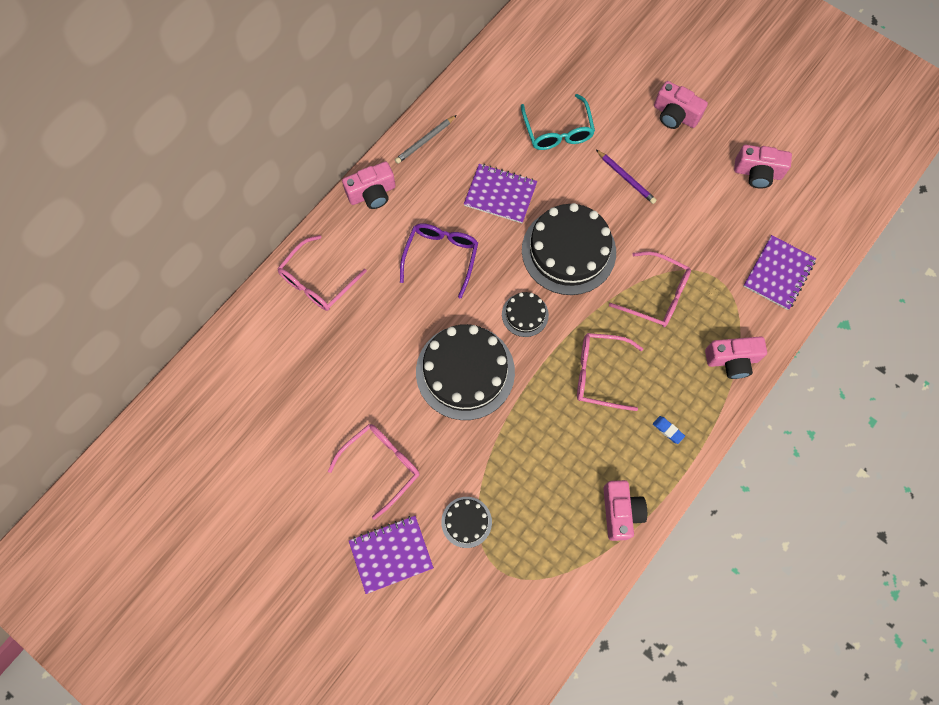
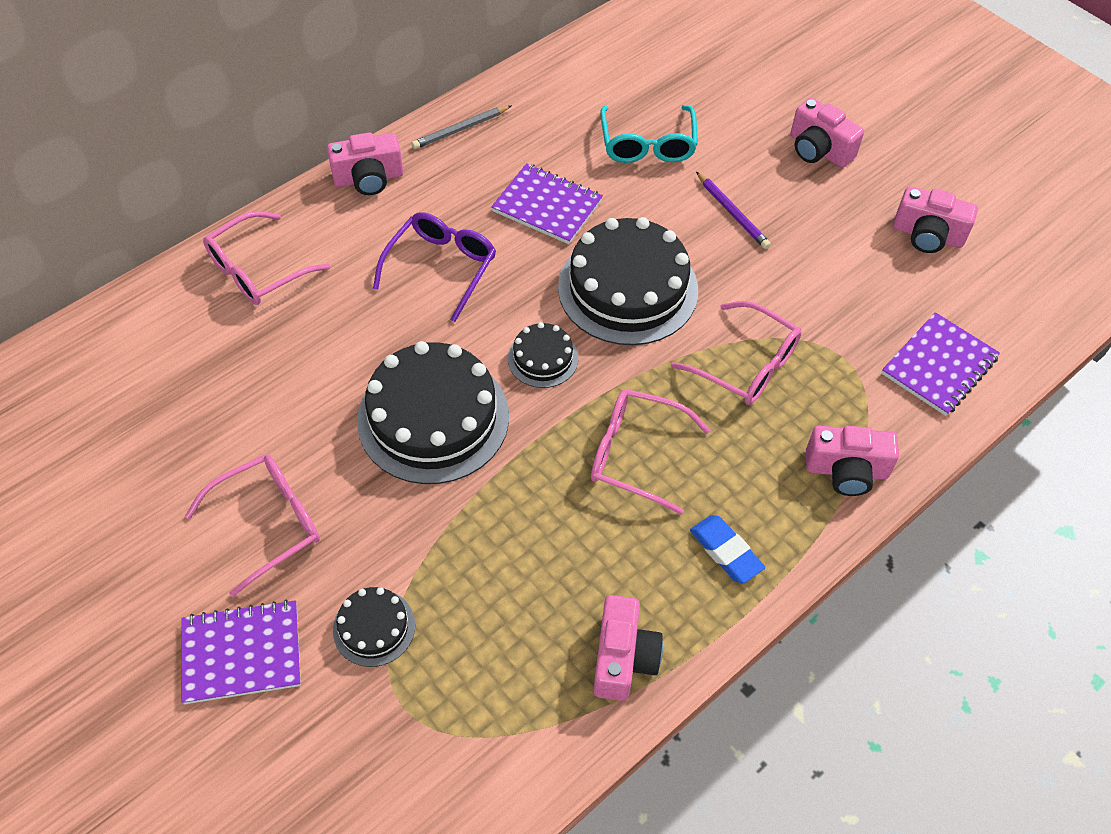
camera: 10 degrees right, 15 degrees down
(668, 430) = (726, 551): blue eraser -> blue eraser, size x1.59

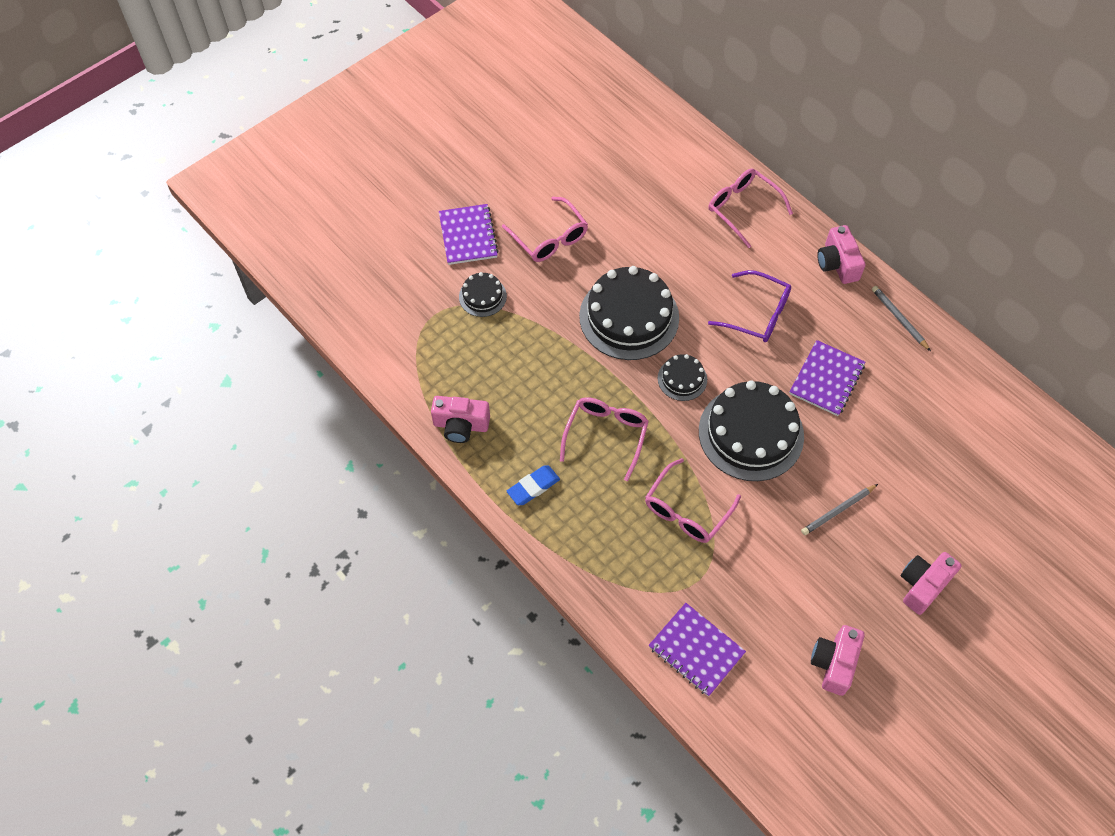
camera: 90 degrees right, 5 degrees up
(647, 144) = (905, 451): turquoise glasses -> none
(732, 213) = (838, 511): purple pencil -> grey pencil
(846, 470) = (598, 570): pink camera -> none

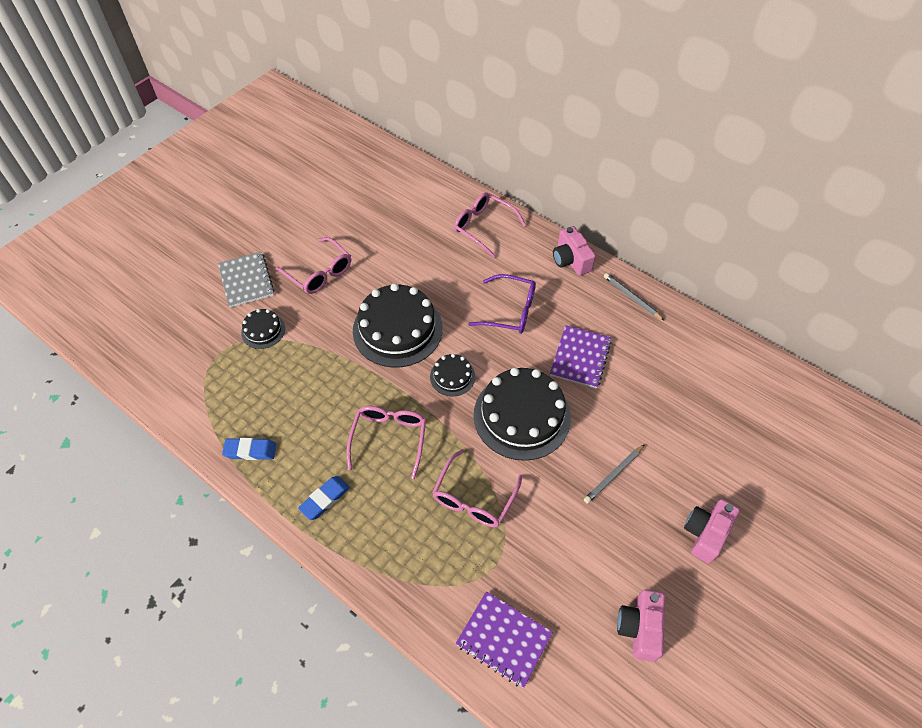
camera: 10 degrees left, 5 degrees down
(461, 425) = (250, 451): pink camera -> blue eraser
(468, 236) = (246, 281): purple notebook -> grey notebook

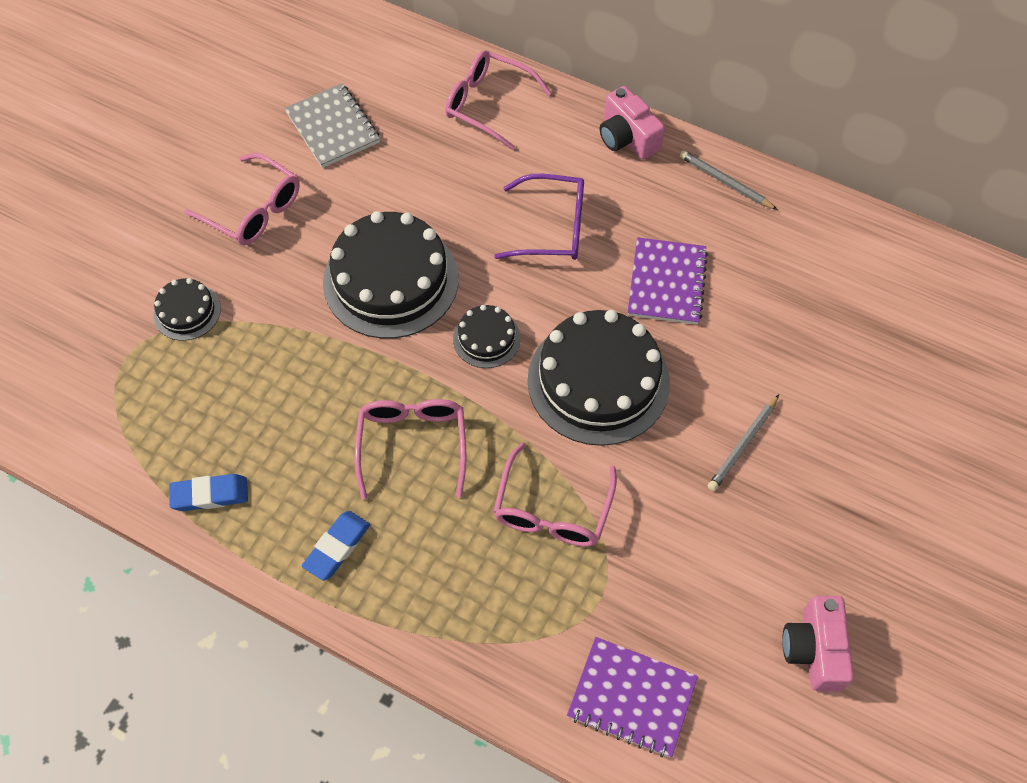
camera: 10 degrees left, 5 degrees up
(246, 281) = (143, 238): grey notebook -> grey notebook (333, 127)
(705, 534) = (882, 506): pink camera -> none

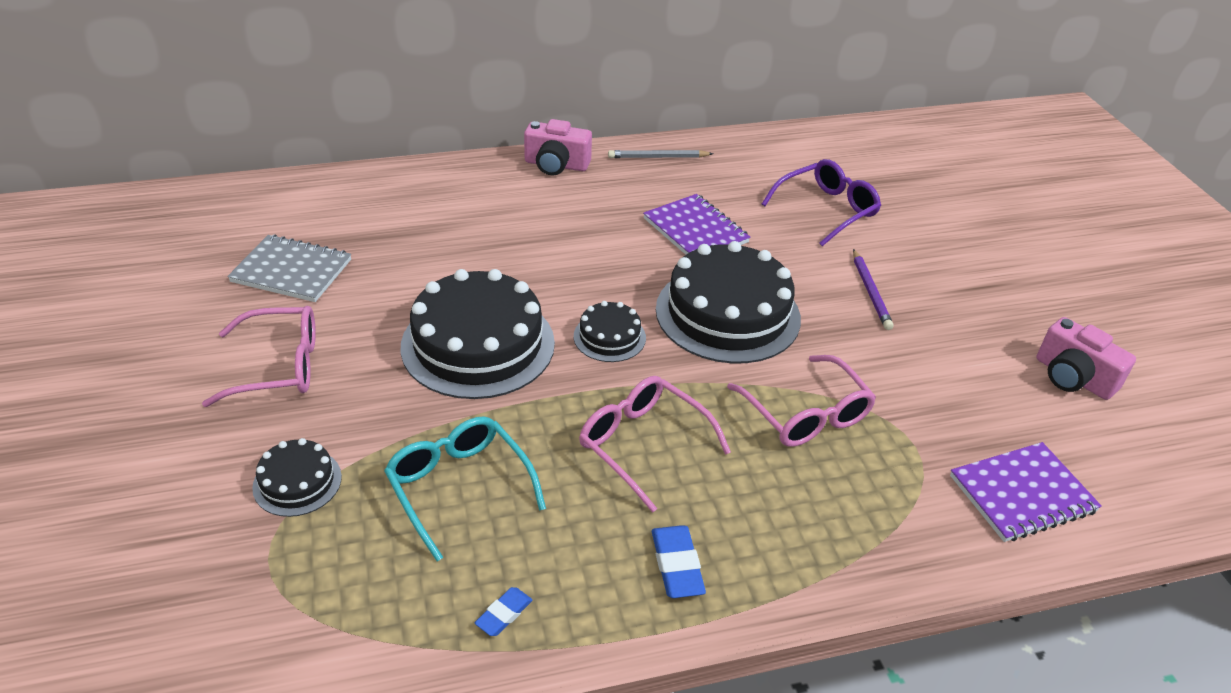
camera: 45 degrees left, 20 degrees down
(210, 495) = (504, 614): blue eraser -> blue eraser, size x0.63
(270, 387) = (459, 487): none -> turquoise glasses
(488, 104) = (419, 194): pink glasses -> none
(552, 228) = (569, 242): purple glasses -> purple glasses (826, 210)
(743, 445) = (870, 292): grey pencil -> purple pencil

